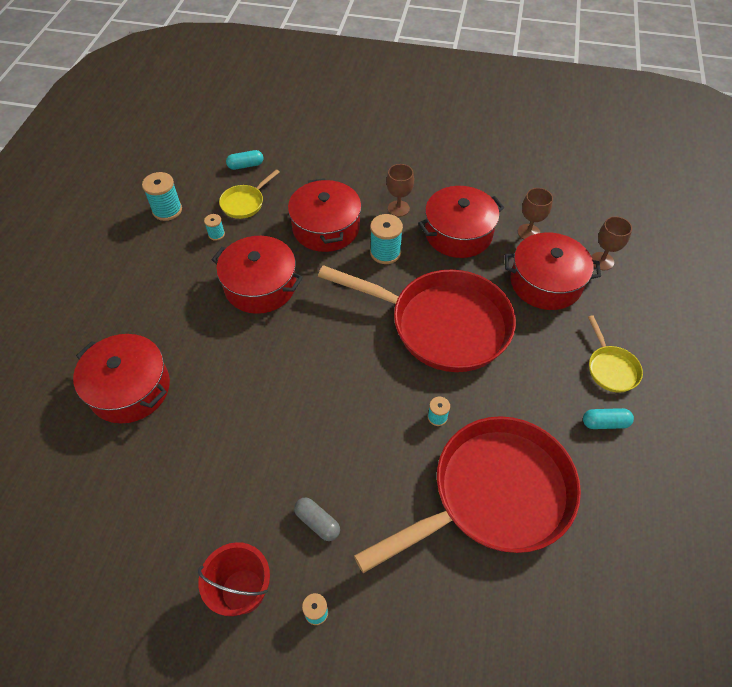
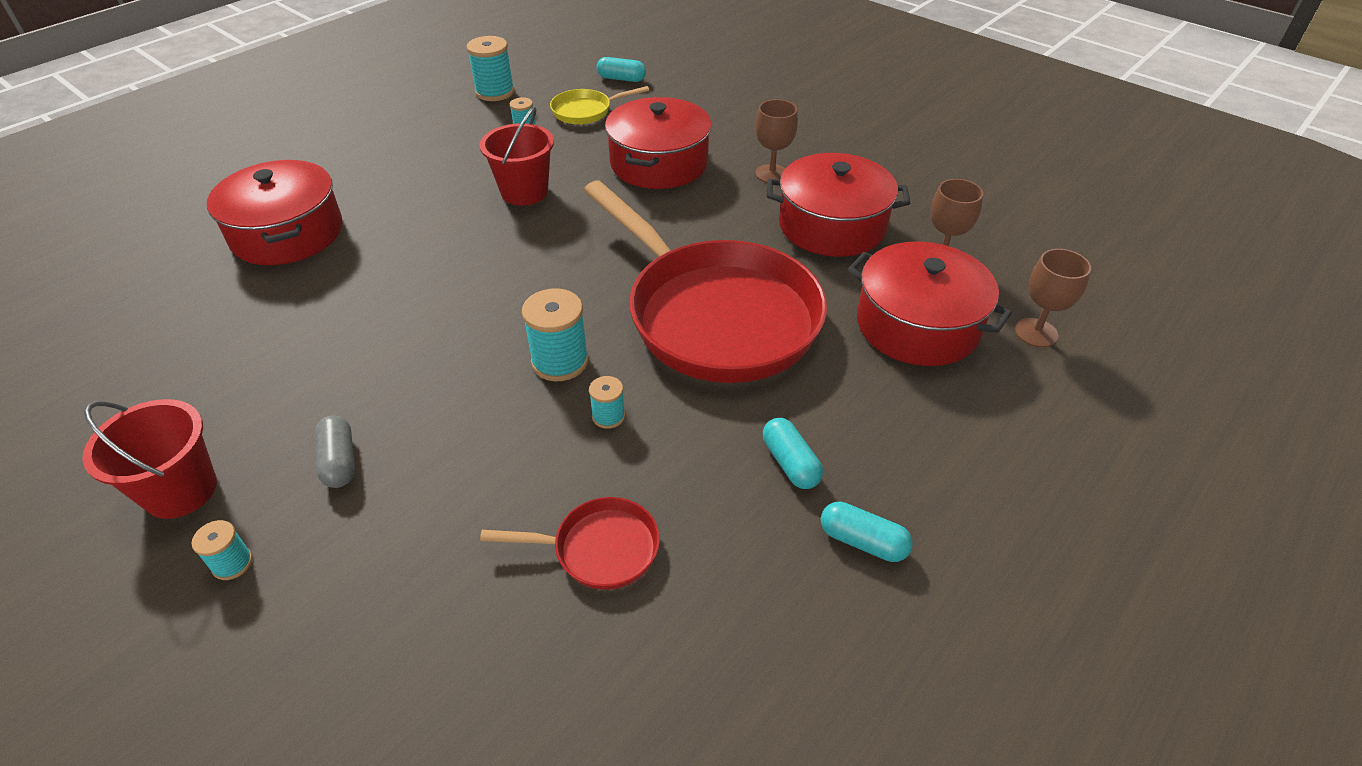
camera: 30 degrees right, 10 degrees down
(260, 286) = (524, 192): red pot -> red bucket
(385, 253) = (710, 212): turquoise spool -> turquoise spool (560, 361)
(493, 494) = (599, 549): red pan -> red pan, size x0.42
(544, 397) = (790, 463): none -> turquoise capsule
(611, 368) = (936, 473): yellow pan -> none

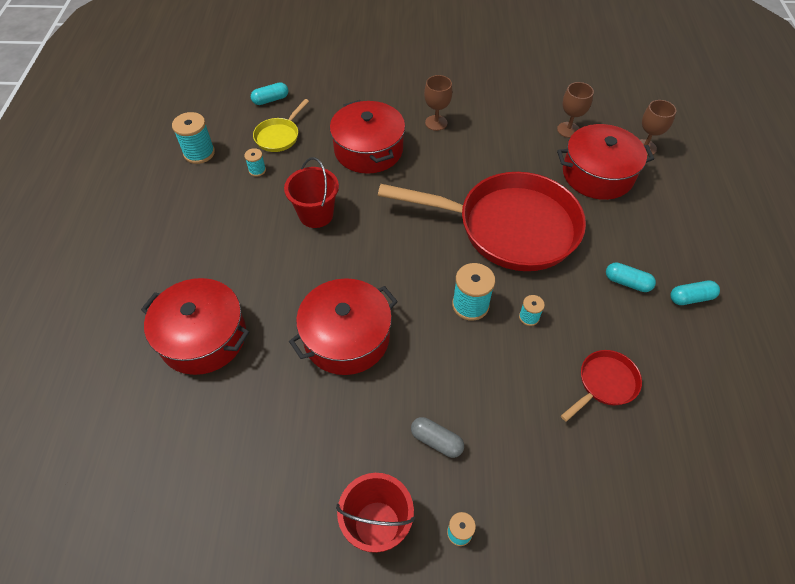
camera: 40 degrees left, 10 degrees up
(832, 225) = (501, 139): red pot -> red pot (346, 337)

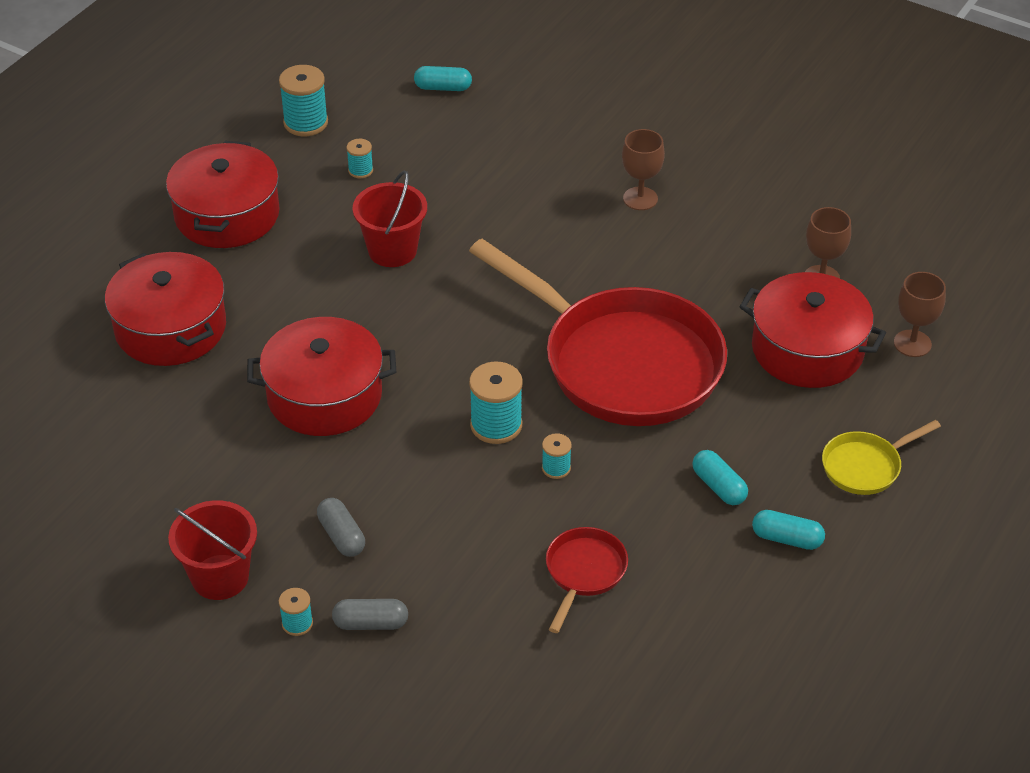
camera: 30 degrees right, 10 degrees down
(279, 136) = (418, 139): yellow pan -> yellow pan (865, 466)
(368, 150) = (520, 199): red pot -> red pot (227, 215)
(508, 502) = (370, 623): none -> grey capsule
(604, 383) = (584, 572): red pan -> red pan turned 60 degrees counterclockwise

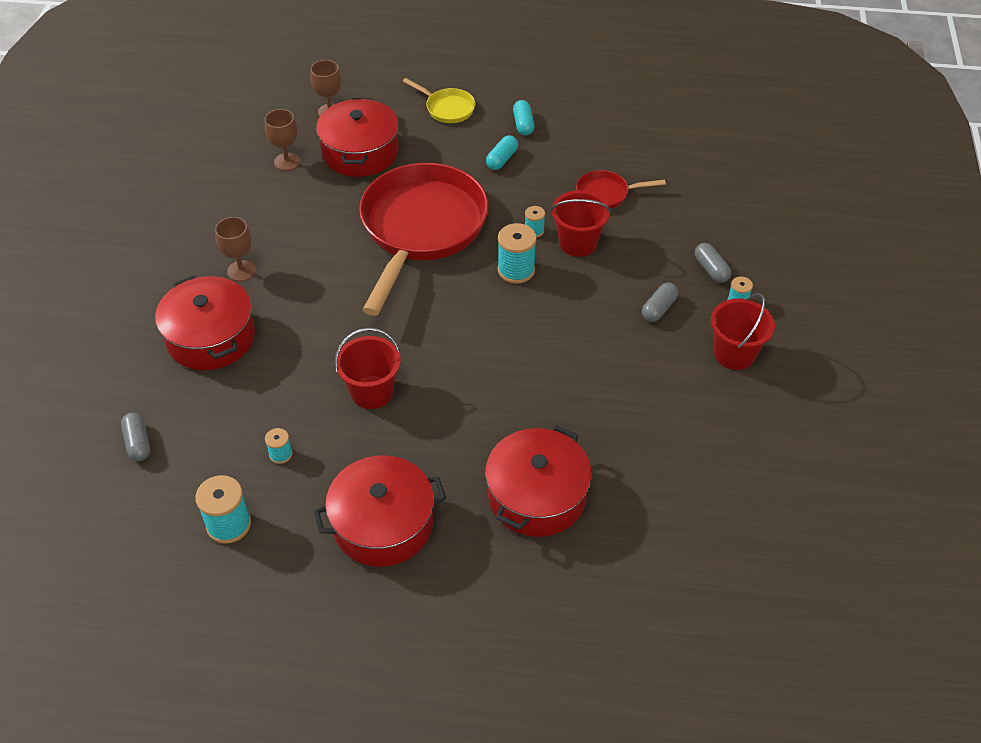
camera: 115 degrees left, 5 degrees up
(324, 395) = (546, 368): red pot -> red pot (211, 337)
(443, 88) = (138, 443): turquoise capsule -> grey capsule
(506, 503) = (578, 243): none -> red bucket

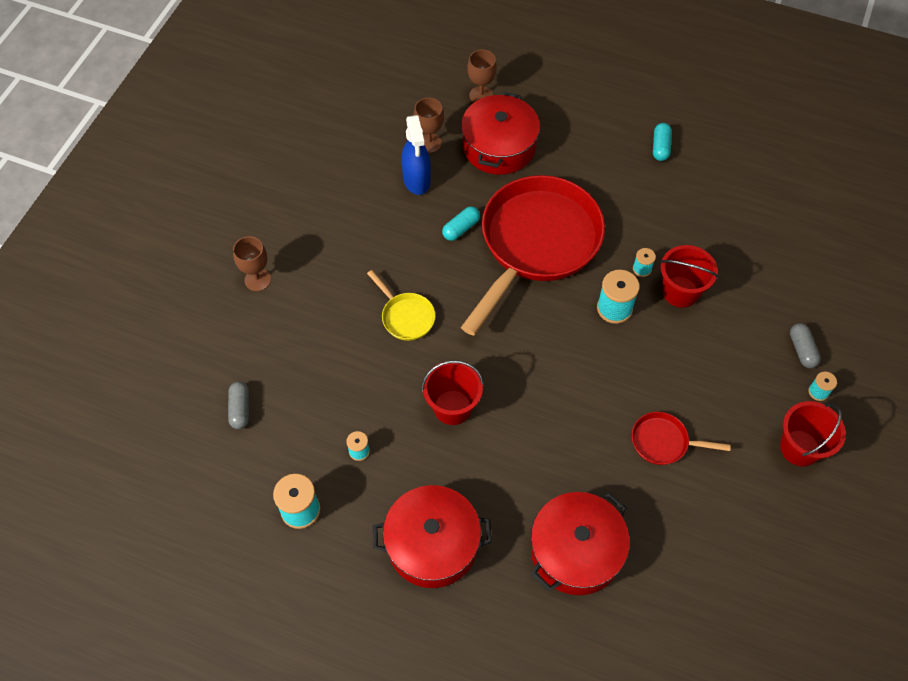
camera: 15 degrees right, 10 degrees up
(211, 337) = (323, 316): red pot -> none
(241, 271) = (364, 252): brown goblet -> brown goblet (257, 280)
(281, 196) = (416, 180): none -> blue spray bottle
(447, 108) = (592, 114): yellow pan -> yellow pan (406, 316)
(502, 159) = (630, 182): turquoise capsule -> turquoise capsule (461, 228)
(606, 194) = (721, 243): red pan -> red pan (663, 442)
(658, 309) = (739, 381): grey capsule -> none

